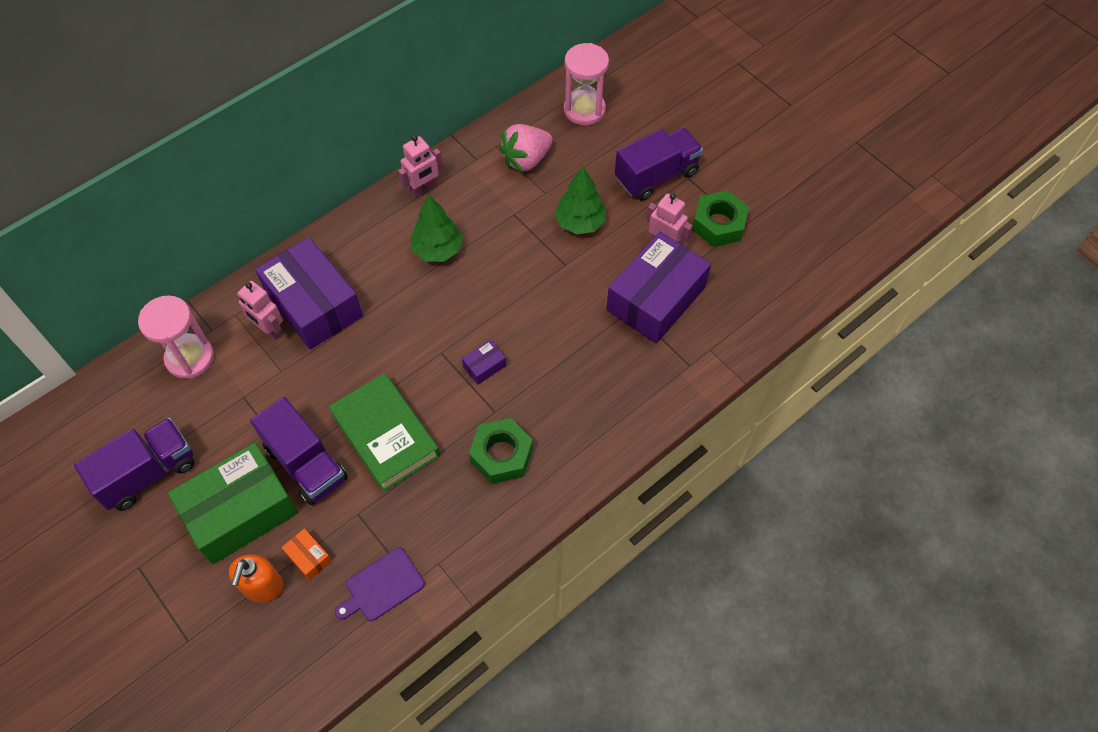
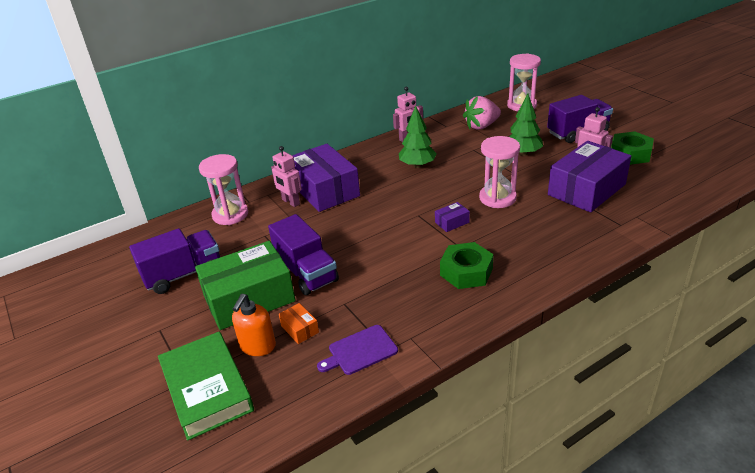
camera: 10 degrees right, 25 degrees down
(385, 435) = (371, 258): green book -> green book (207, 389)
(543, 317) = (497, 198): none -> pink hourglass

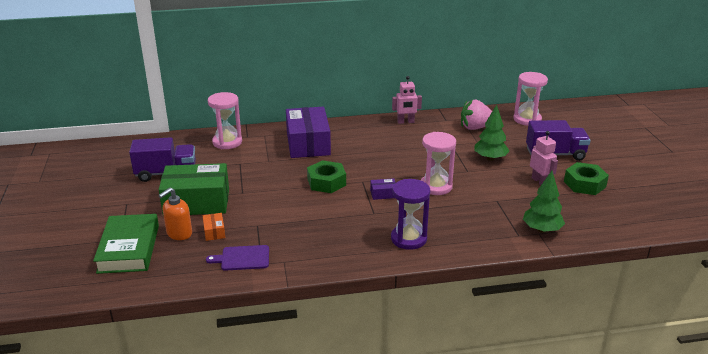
camera: 20 degrees right, 5 degrees down
(290, 202) = (276, 145): pink robot -> none
(306, 272) = (248, 197): purple truck -> none
(417, 165) = (394, 144): green tree -> green tree (542, 230)
(466, 272) = (362, 231): green nut -> green nut (326, 182)
(520, 264) = (408, 239): none -> purple hourglass
(586, 189) = (516, 201): purple box -> none

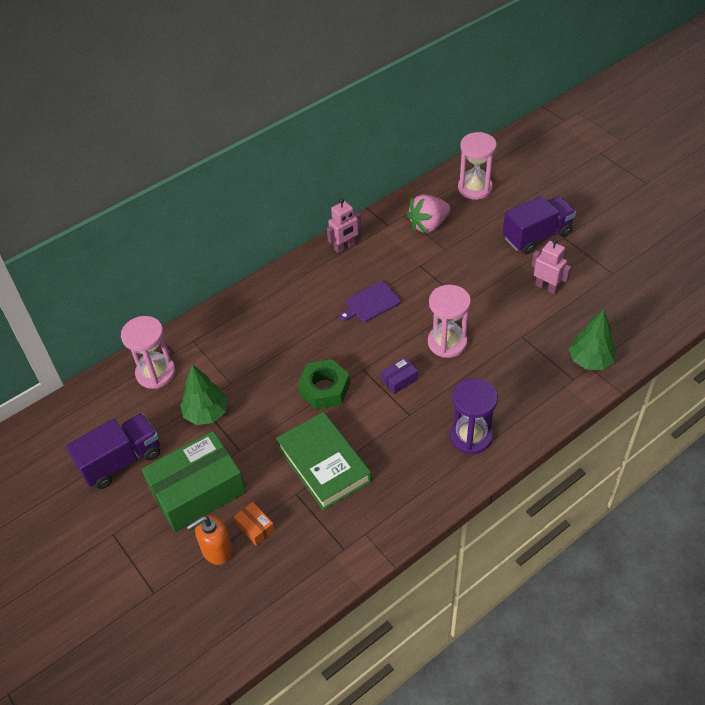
camera: 25 degrees left, 20 degrees up
(129, 248) = (176, 602): green book -> green book (324, 464)
(179, 233) = (216, 550): orange soap dispenser -> orange soap dispenser turned 45 degrees clockwise
(242, 258) = (317, 551): purple cutting board -> purple cutting board (371, 303)
(308, 143) = (257, 333): purple box -> none
(490, 158) = (475, 271): green tree -> green tree (206, 413)
(584, 184) = (591, 272): green nut -> none

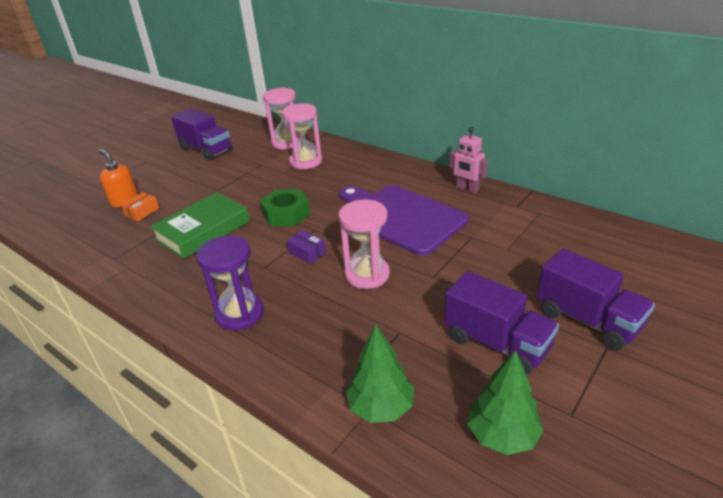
camera: 75 degrees right, 15 degrees down
(198, 491) = (178, 182): green box -> none
(206, 413) = (251, 169): green tree -> green tree (502, 435)
(371, 303) = (401, 217): purple cutting board -> purple cutting board, size x2.13
(428, 225) = (537, 231): pink strawberry -> none
(475, 188) = (630, 253): pink hourglass -> pink hourglass (306, 161)
(546, 287) = (497, 343): pink robot -> purple truck

